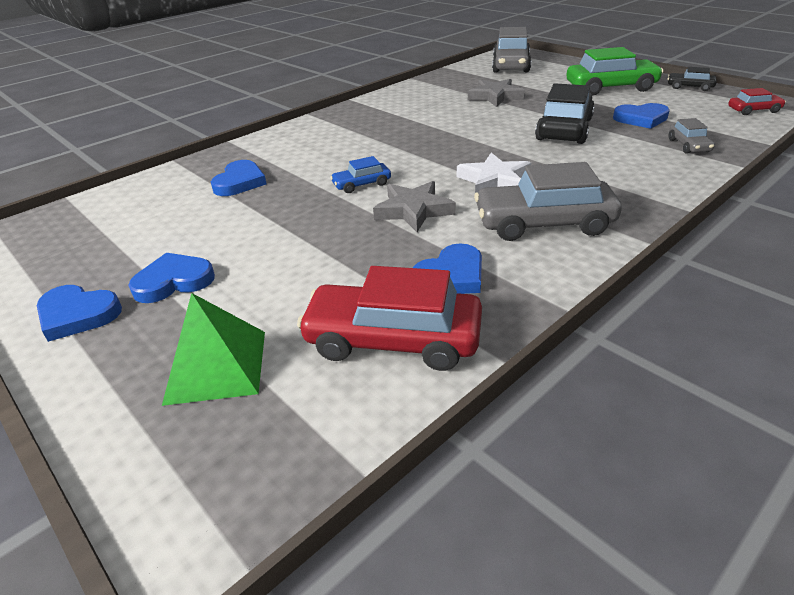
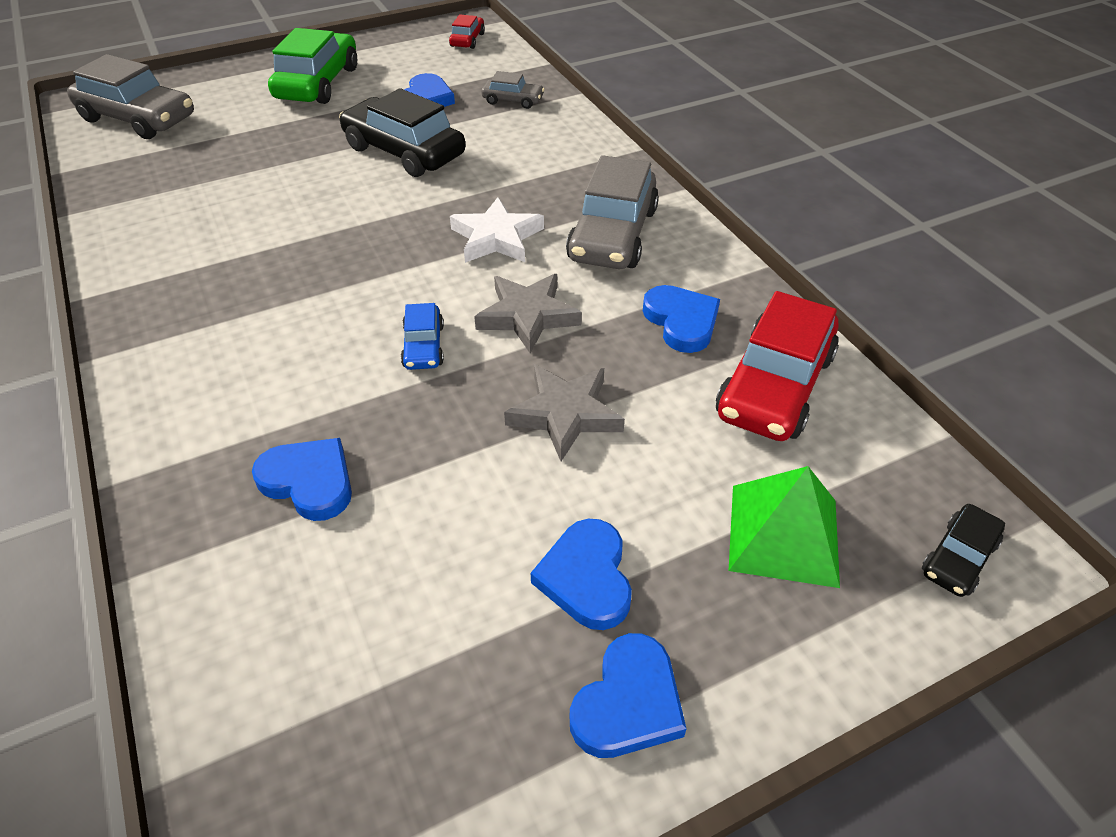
camera: 75 degrees left, 10 degrees up
(495, 97) = (244, 166): grey star -> grey star (565, 414)
(689, 87) = (373, 43): black car -> black car (958, 558)

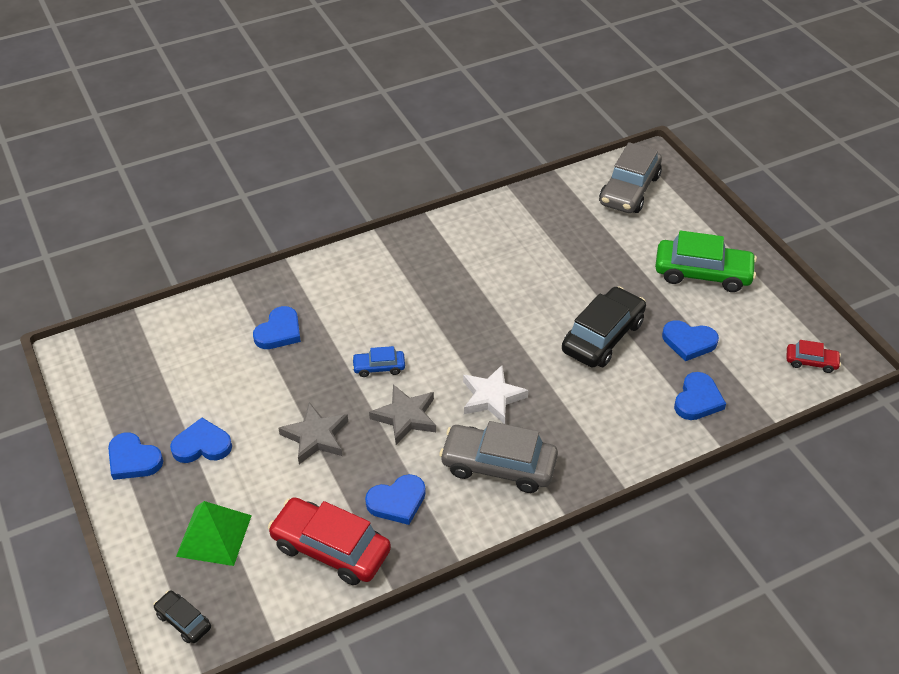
camera: 90 degrees right, 0 degrees up
(513, 100) = (697, 400): grey car -> blue heart

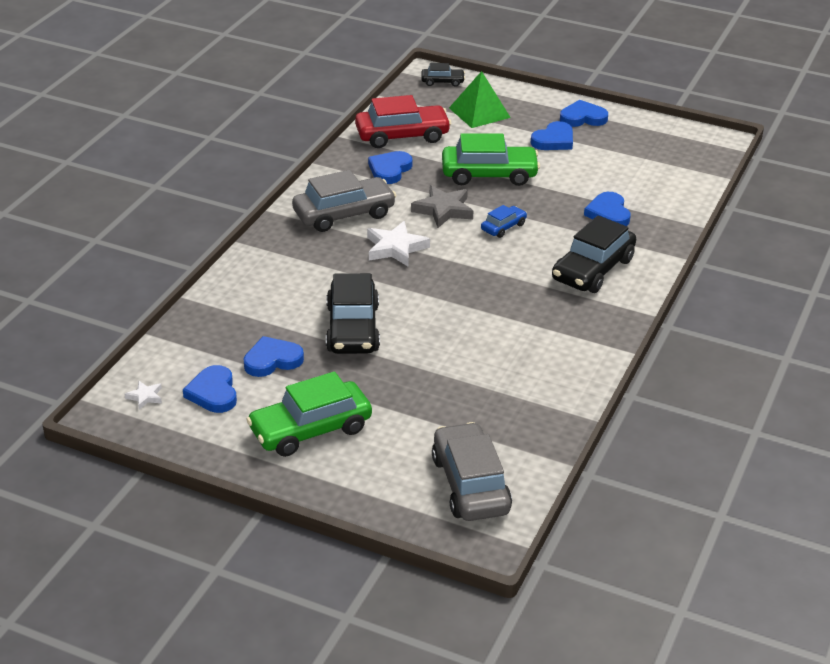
camera: 140 degrees right, 10 degrees down
(315, 436) = (489, 174): grey star -> green car
(365, 288) = (593, 269): none -> black car
(697, 400) = (228, 320): blue heart -> blue heart (213, 393)
(811, 362) = (145, 397): red car -> white star

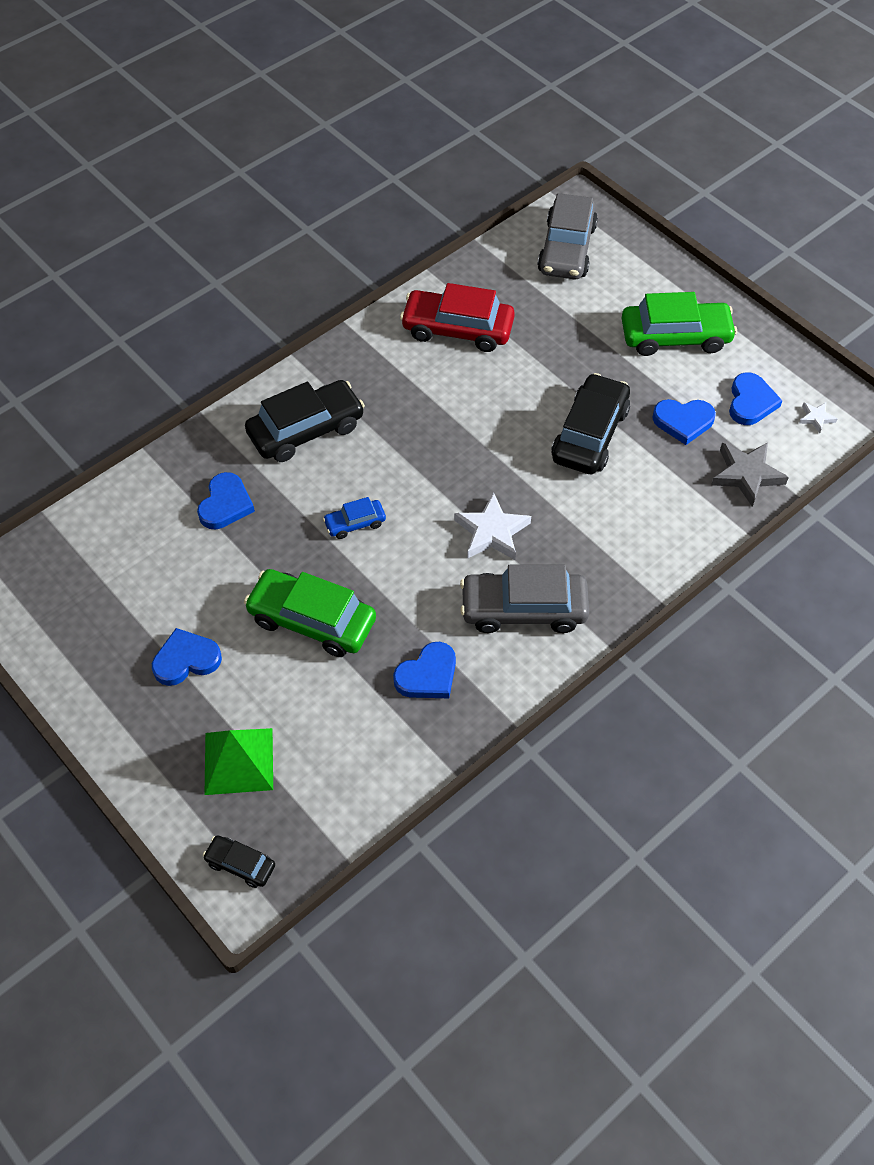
camera: 155 degrees left, 20 degrees up
(402, 135) = (373, 745): red car -> red car (457, 329)
(443, 210) = (404, 575): grey star -> grey star (746, 475)
(583, 118) = (113, 695): blue heart -> none

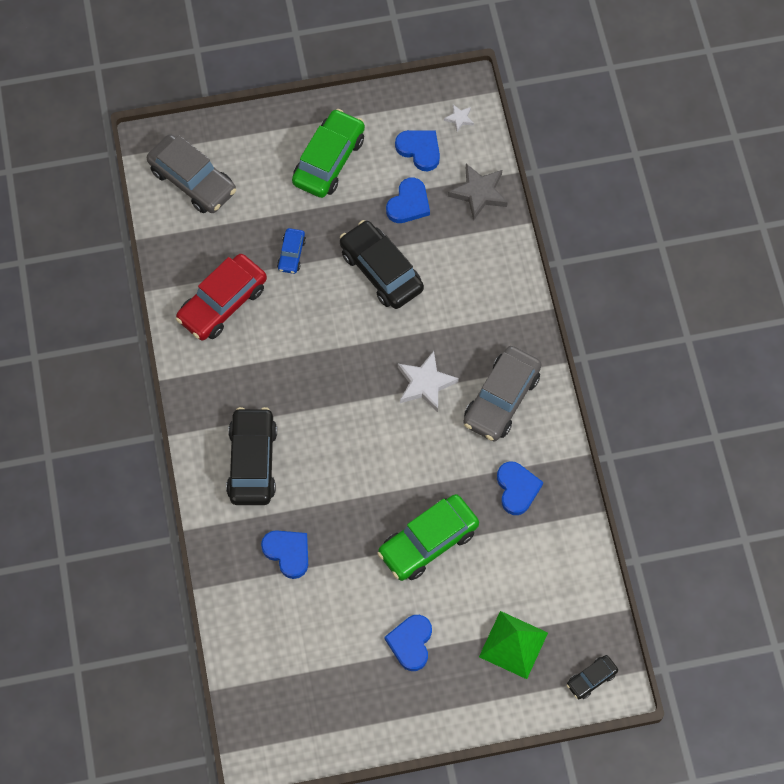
camera: 60 degrees left, 10 degrees up
(355, 523) = (361, 471): blue car -> blue car (291, 254)

